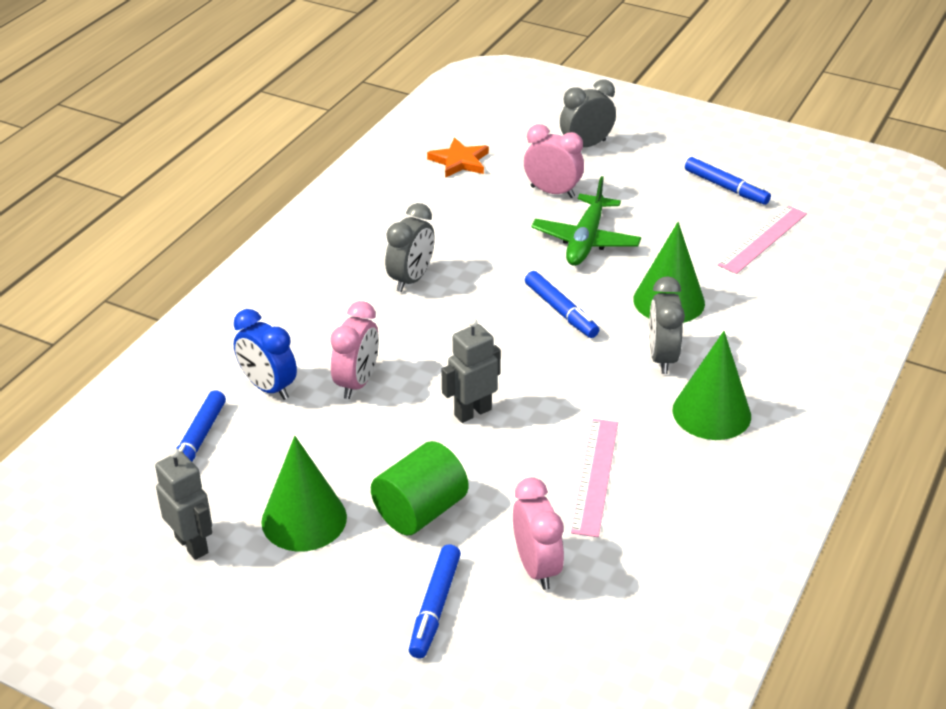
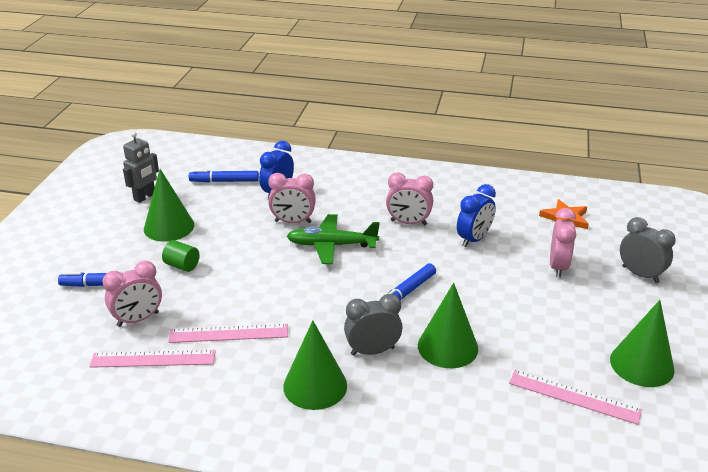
camera: 75 degrees right, 5 degrees down
(411, 279) = (408, 223): grey clock -> pink clock
(420, 511) = (182, 265): green cylinder -> green cylinder, size x0.60
(472, 412) = (279, 270): grey robot -> none
(473, 236) = (474, 239): none -> blue clock
(586, 240) = (503, 292): green plane -> green plane (332, 245)
(628, 555) = (153, 359): none -> pink ruler
(726, 187) = (642, 364): blue marker -> green cone

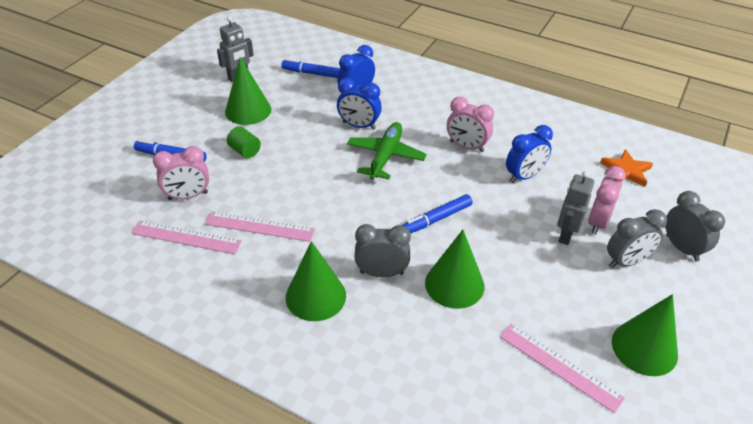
camera: 15 degrees right, 10 degrees up
(293, 222) = (359, 126): pink clock -> blue clock
(332, 245) = (385, 156): green plane -> green plane turned 90 degrees clockwise
(533, 283) = (565, 235): none -> grey robot
(597, 295) = (626, 261): none -> grey clock

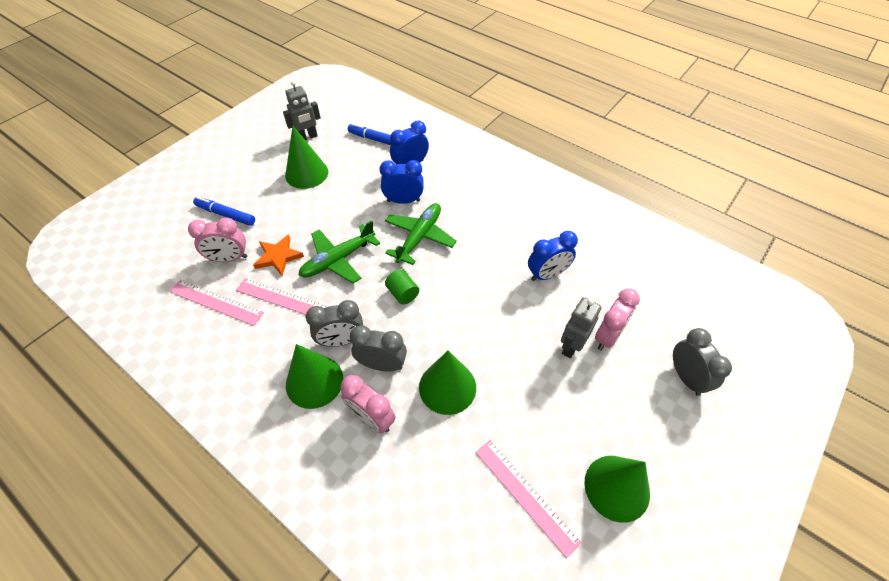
camera: 10 degrees right, 10 degrees up
(245, 151) = (292, 216): green cylinder -> green cylinder (402, 293)
(307, 185) = (338, 260): none -> green plane
(359, 126) = (403, 201): blue clock -> blue clock turned 150 degrees clockwise
(436, 219) = (449, 312): blue marker -> none
(466, 146) = (500, 235): pink clock -> pink clock (372, 419)
(626, 170) = (652, 280): orange star -> orange star (278, 256)
(626, 261) = (624, 385): grey clock -> grey clock (341, 340)

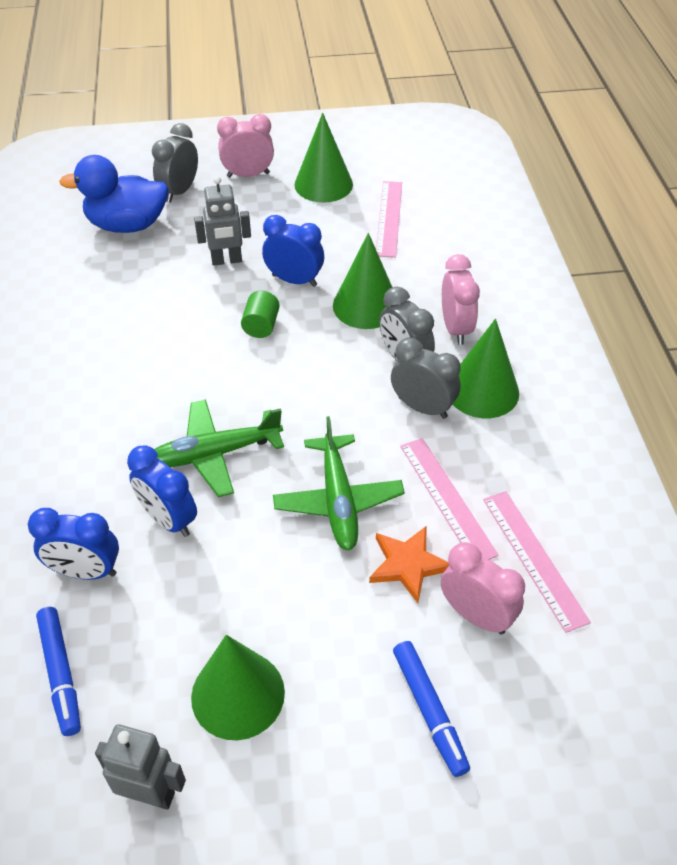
camera: 135 degrees left, 5 degrees down
(338, 260) = (338, 500): green plane -> green plane turned 75 degrees clockwise
(402, 293) = (311, 406): green cylinder -> green cylinder (261, 326)
(547, 275) = (153, 319): blue clock -> blue clock (294, 280)
(607, 336) = (187, 246): pink clock -> pink clock (248, 175)
(663, 320) = (127, 225): none -> blue duck

